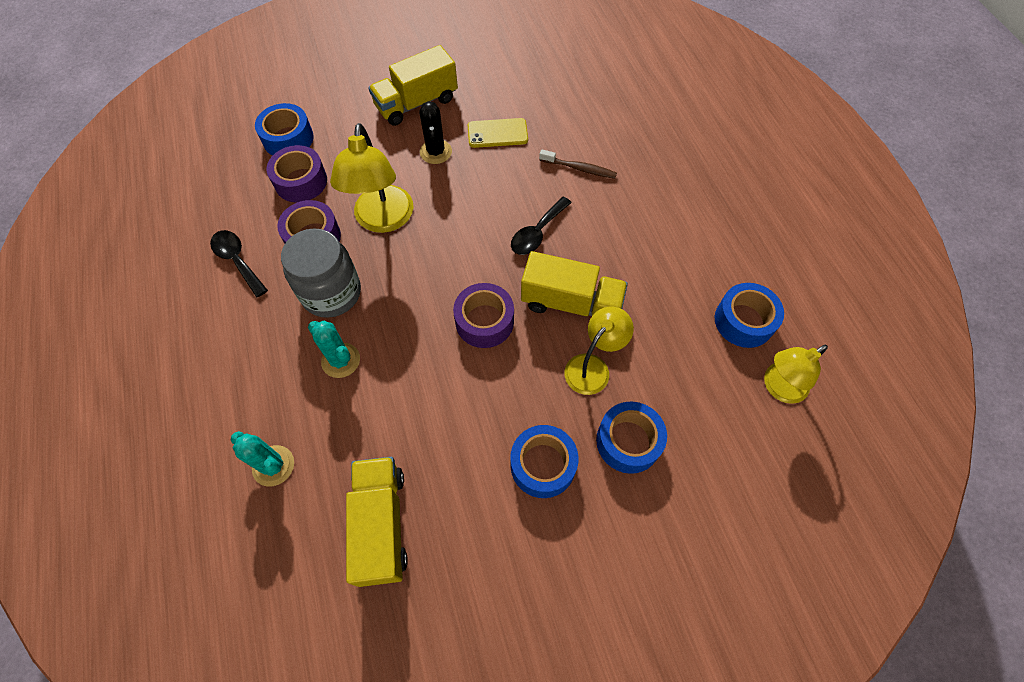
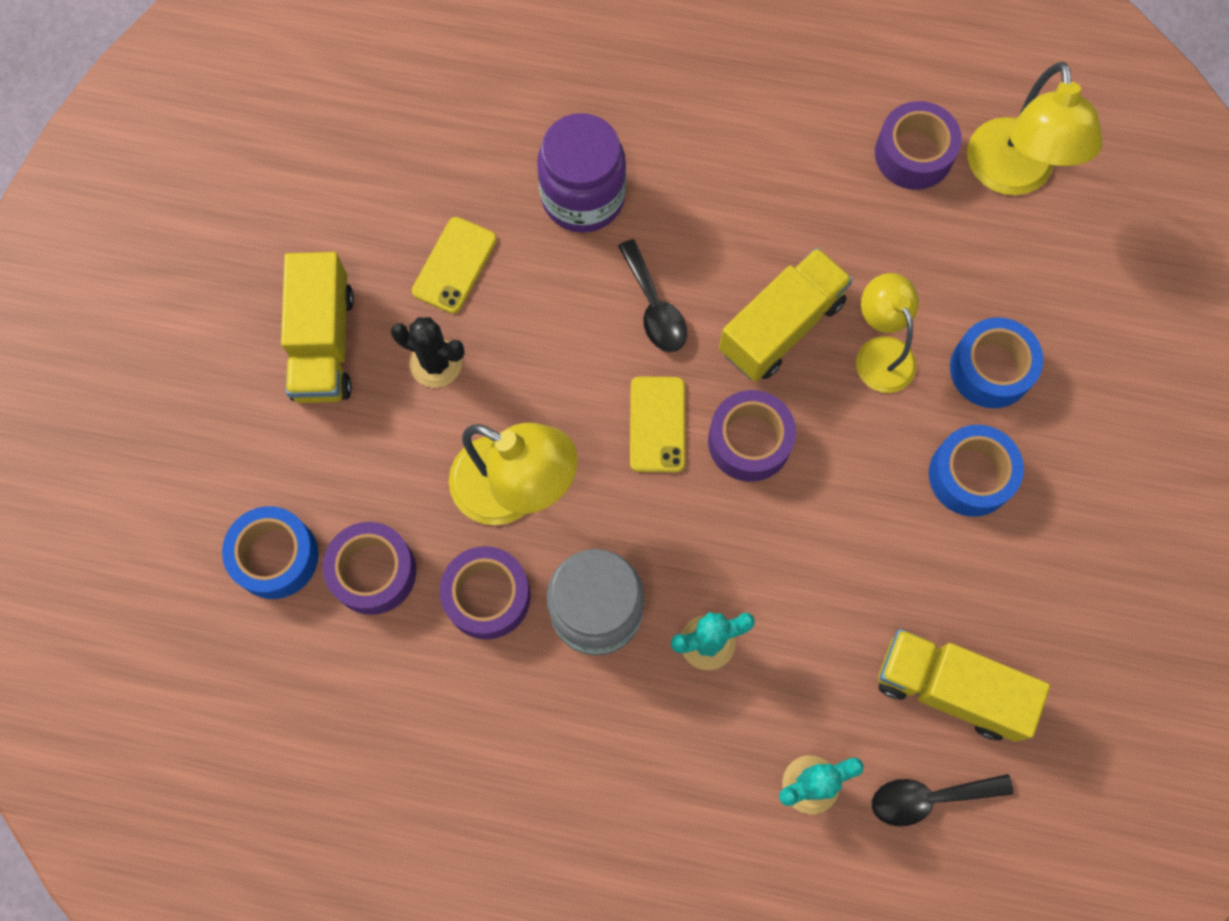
camera: 60 degrees left, 10 degrees up
(237, 261) = (466, 716): black spoon -> black spoon (929, 798)
(465, 268) = (657, 424): none -> yellow phone
(579, 168) = (583, 197): brown toothbrush -> purple jar
(744, 321) = (913, 154): blue tape -> purple tape
(778, 388) = (1012, 175): yellow lamp -> yellow lamp, size x1.51

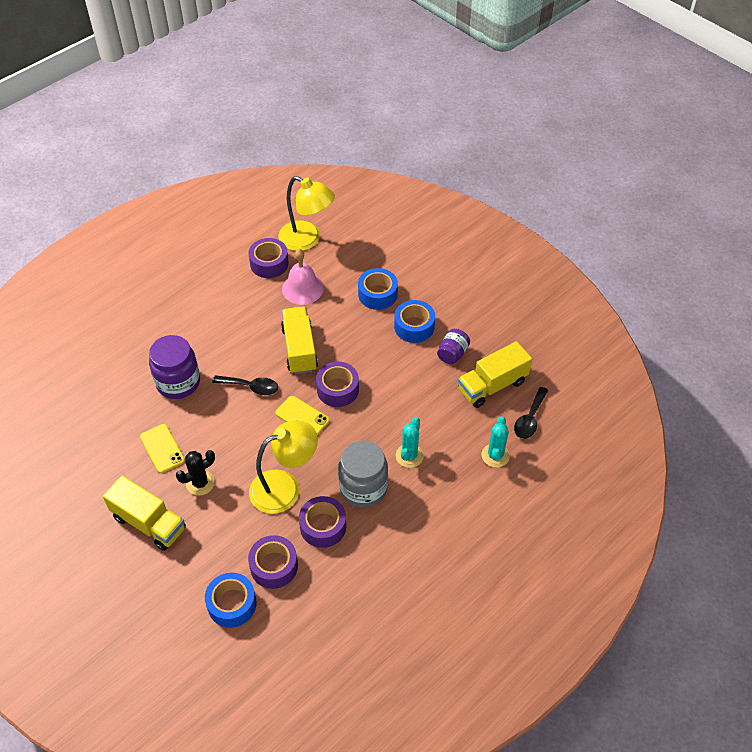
camera: 55 degrees left, 20 degrees down
(880, 352) = (340, 324): yellow lamp -> none
(905, 242) = (302, 288): none -> pink bell
(964, 577) = (452, 354): none -> purple jar

